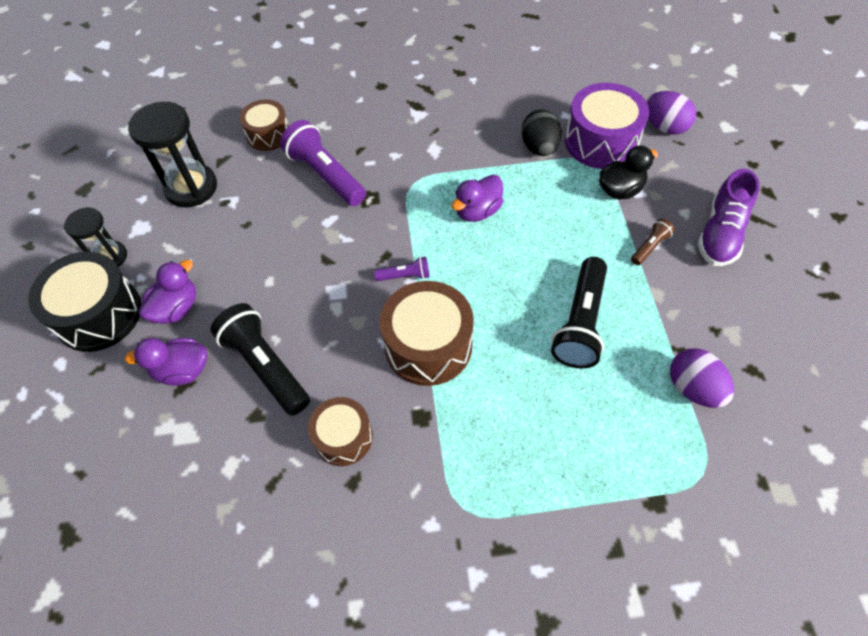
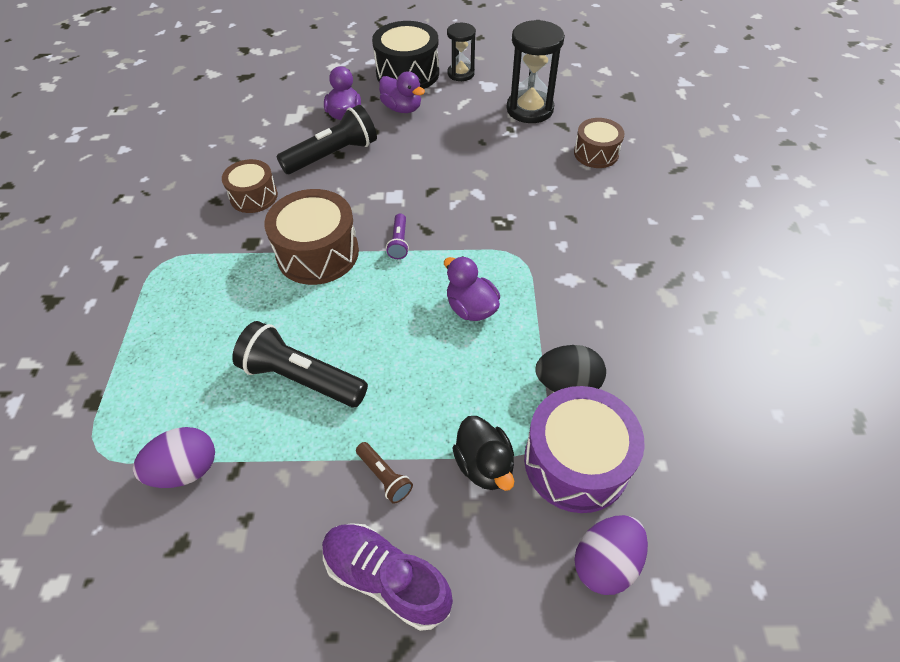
camera: 95 degrees right, 5 degrees down
(326, 175) = (537, 192): purple flashlight -> none

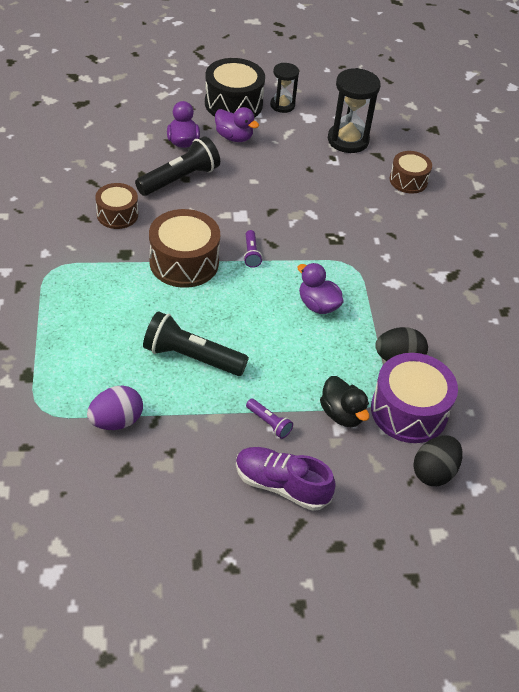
camera: 10 degrees left, 5 degrees down
(384, 477) = (269, 423): brown flashlight -> purple flashlight
(605, 562) = (434, 472): purple egg -> black egg

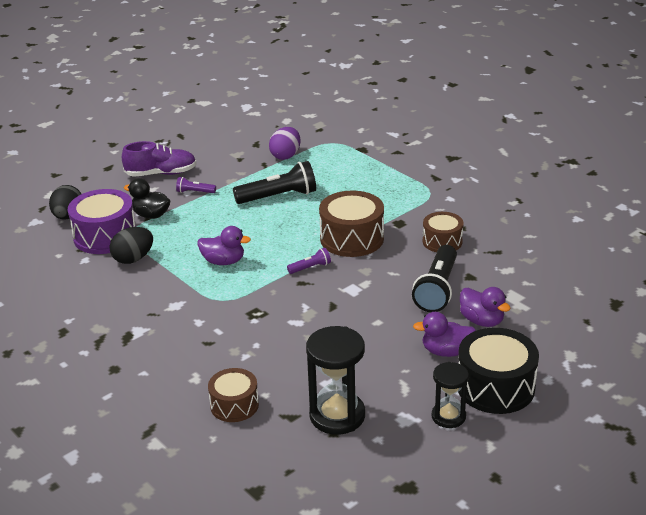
camera: 150 degrees right, 15 degrees down
(251, 254) = (310, 268): purple flashlight -> purple flashlight turned 105 degrees clockwise

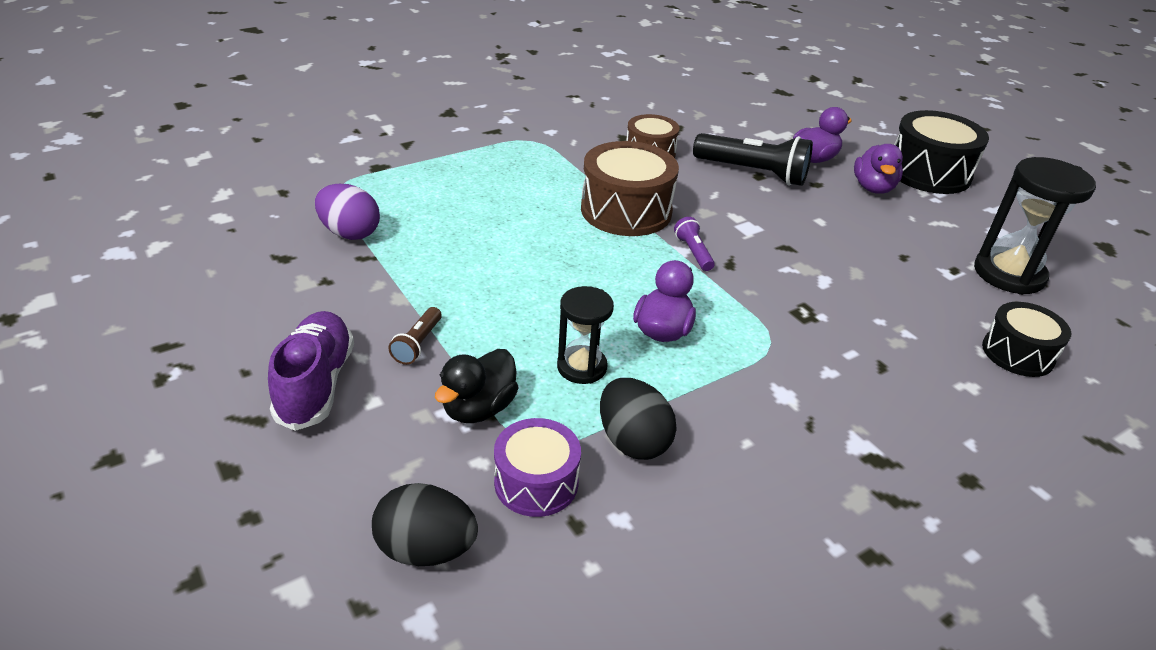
camera: 85 degrees left, 5 degrees up
(105, 236) = (536, 482): purple drum -> purple drum, size x0.62
(195, 192) = (417, 344): purple flashlight -> brown flashlight
(234, 405) = (1017, 353): brown drum -> black drum
(278, 197) = (482, 255): black flashlight -> none
(448, 416) = (984, 205): black hourglass -> black hourglass (582, 367)

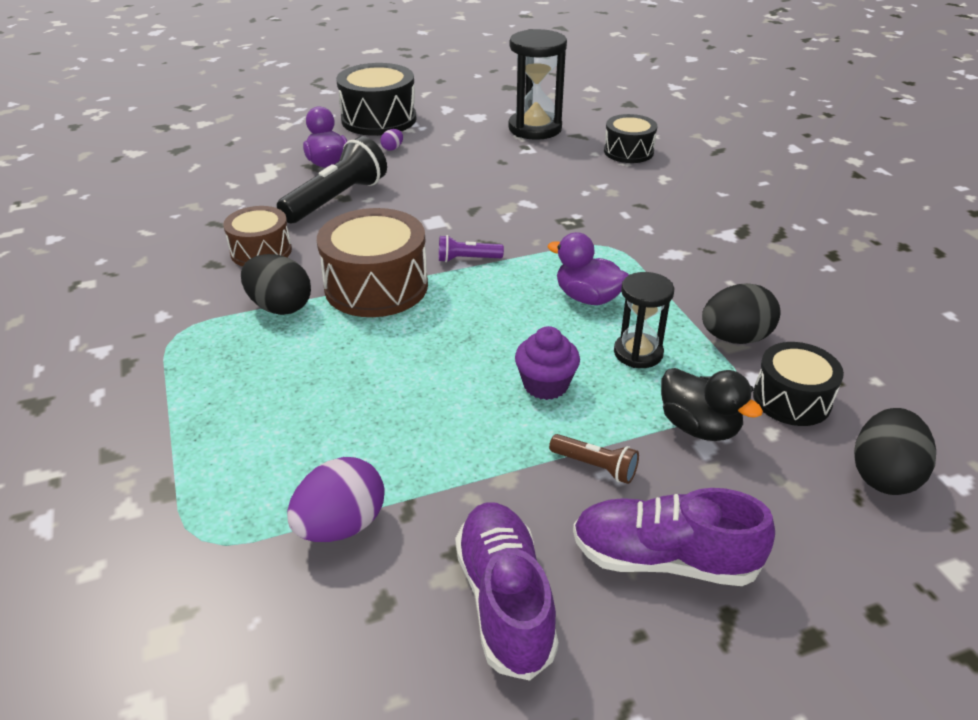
camera: 75 degrees left, 0 degrees up
(282, 307) = (505, 600): none -> purple shoe
(517, 311) = (545, 385): none -> purple cupcake
(536, 482) = (791, 399): purple drum -> black drum
(579, 173) = (280, 307): none -> black egg
(873, 188) = (392, 148): purple duck -> purple egg

